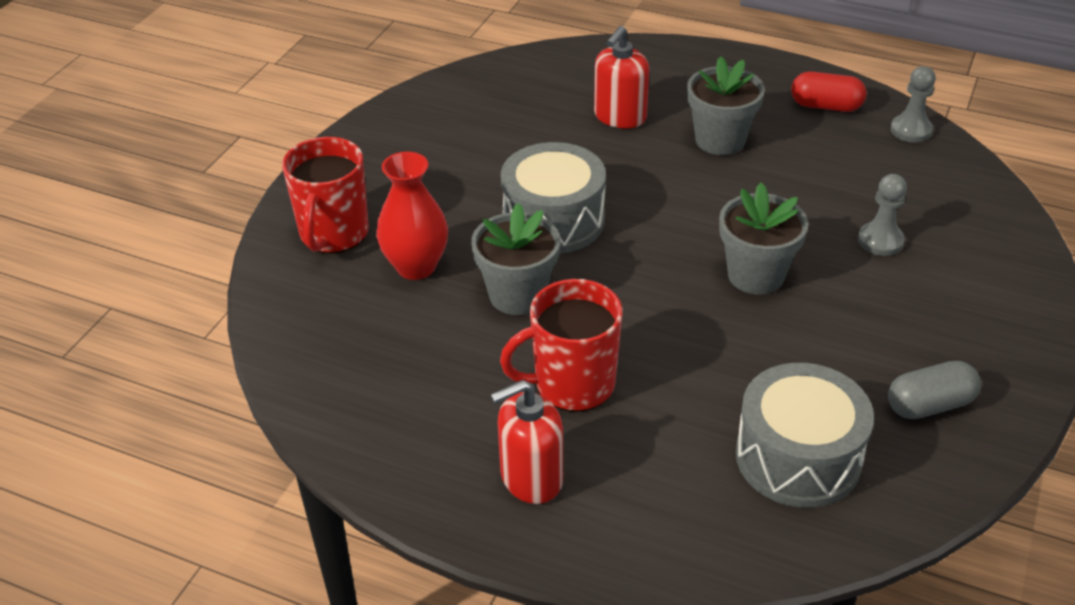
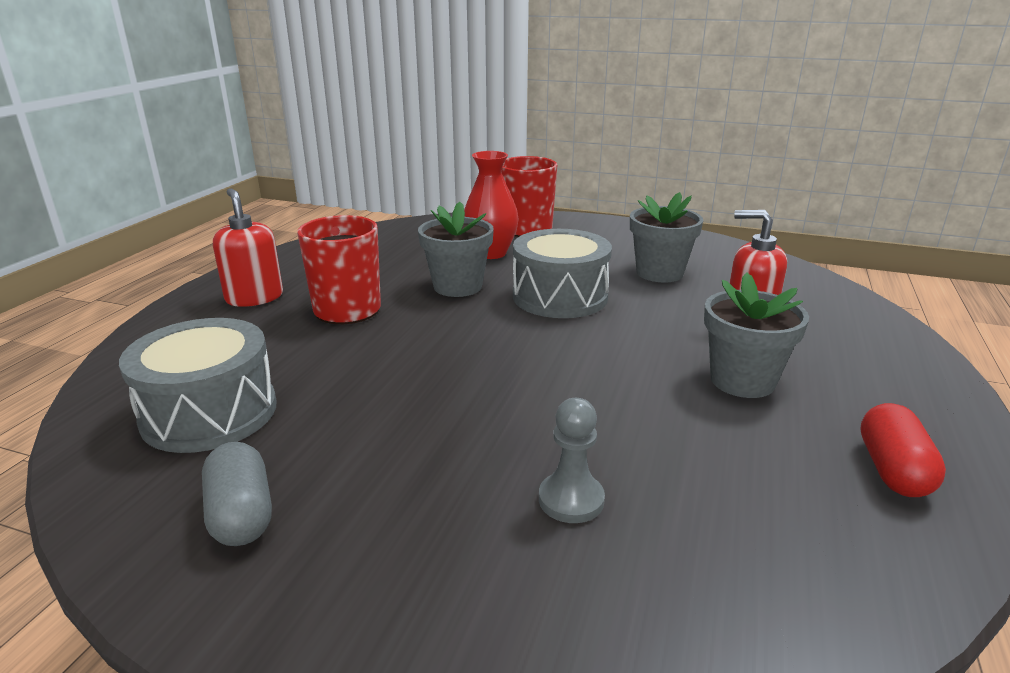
camera: 85 degrees right, 15 degrees down
(756, 275) = (489, 397): grey flower pot -> grey flower pot (659, 273)
(911, 130) = (895, 564): grey pawn -> none

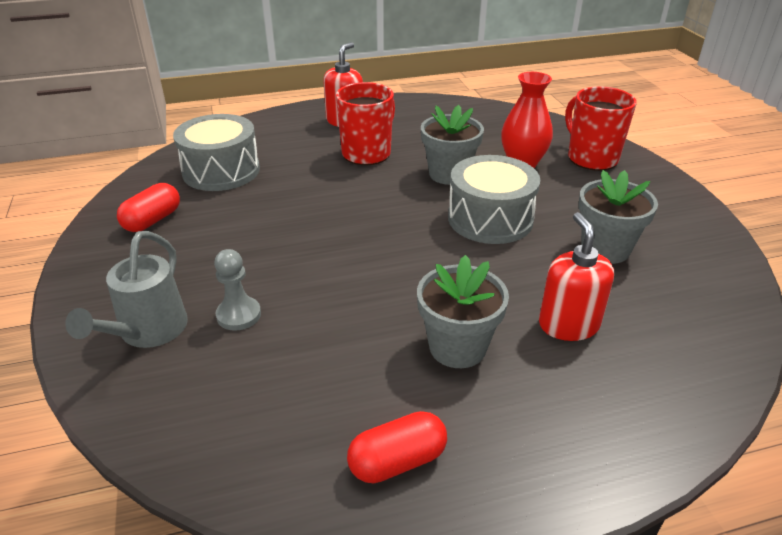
camera: 55 degrees right, 10 degrees up
(241, 514) = (152, 220): grey capsule -> red capsule
(535, 600) = (147, 332): none -> grey watering can

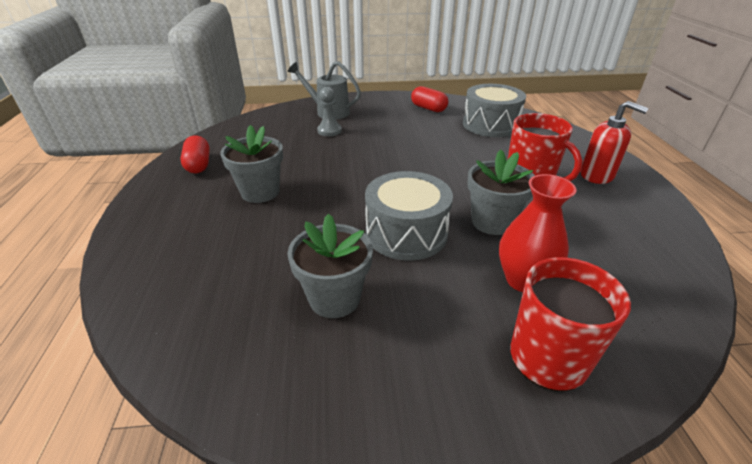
camera: 100 degrees right, 0 degrees up
(568, 325) = (249, 244): red soap dispenser -> none

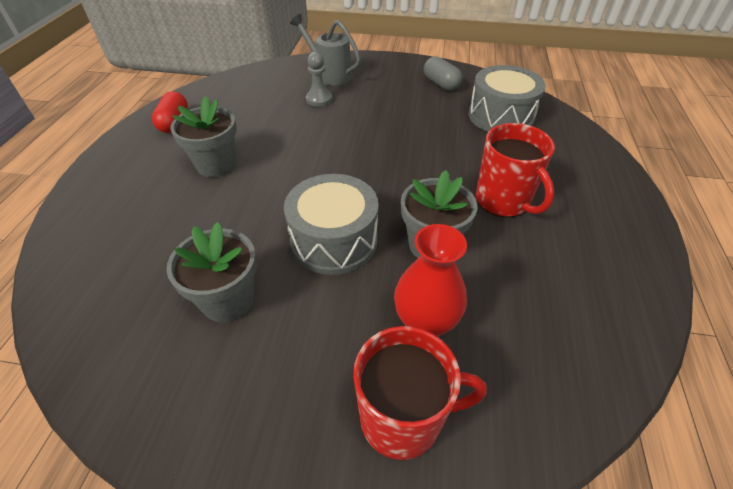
camera: 15 degrees right, 10 degrees up
(428, 108) = (441, 84): red capsule -> grey capsule
(597, 175) = (590, 206): red soap dispenser -> none

